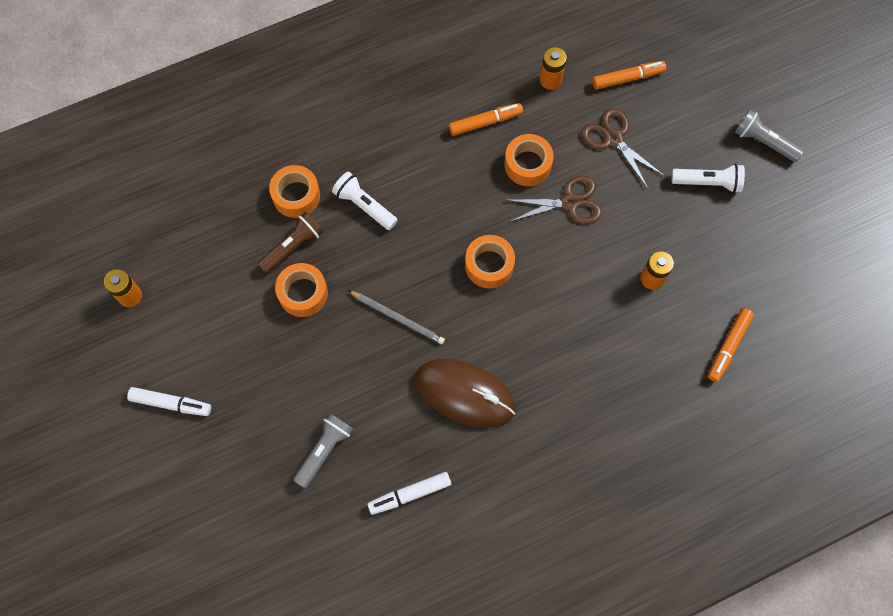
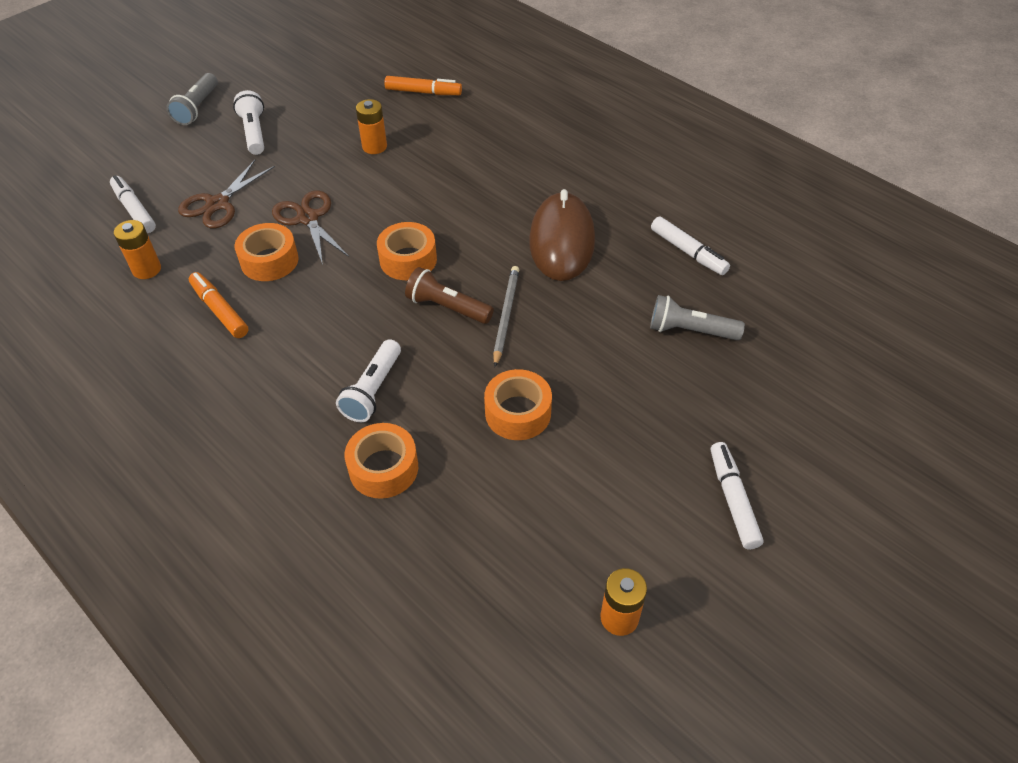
camera: 110 degrees left, 20 degrees down
(293, 247) = (459, 445): brown flashlight -> brown flashlight (447, 307)
(627, 78) = (134, 210): orange marker -> white marker

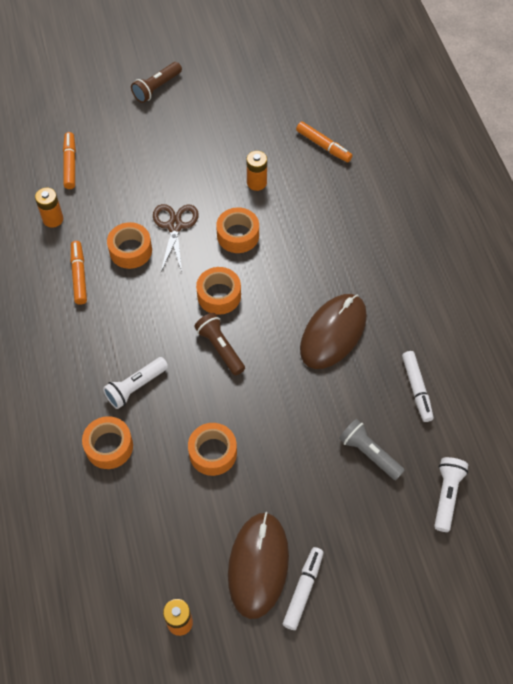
camera: 30 degrees right, 10 degrees up
(134, 210) = (70, 164): white marker -> orange marker
(197, 108) = (157, 88): grey flashlight -> brown flashlight
(217, 204) = (124, 184): brown scissors -> none
(254, 132) = (182, 130): white flashlight -> white flashlight (446, 495)
(388, 198) = (238, 235): none -> orange tape
(506, 315) = (253, 375): grey pencil -> none
(662, 502) = (258, 565): none -> brown mouse

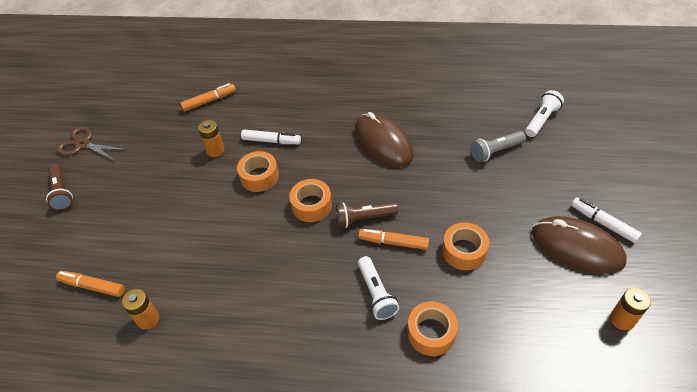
camera: 65 degrees left, 10 degrees down
(79, 276) = (229, 311): orange marker -> orange marker (393, 242)
(130, 250) = (227, 260): orange tape -> none
(175, 226) = (222, 218): brown scissors -> brown scissors (83, 144)
(416, 388) = (450, 111): white marker -> white marker (271, 141)
(446, 495) = (541, 120): white flashlight -> white flashlight turned 90 degrees clockwise

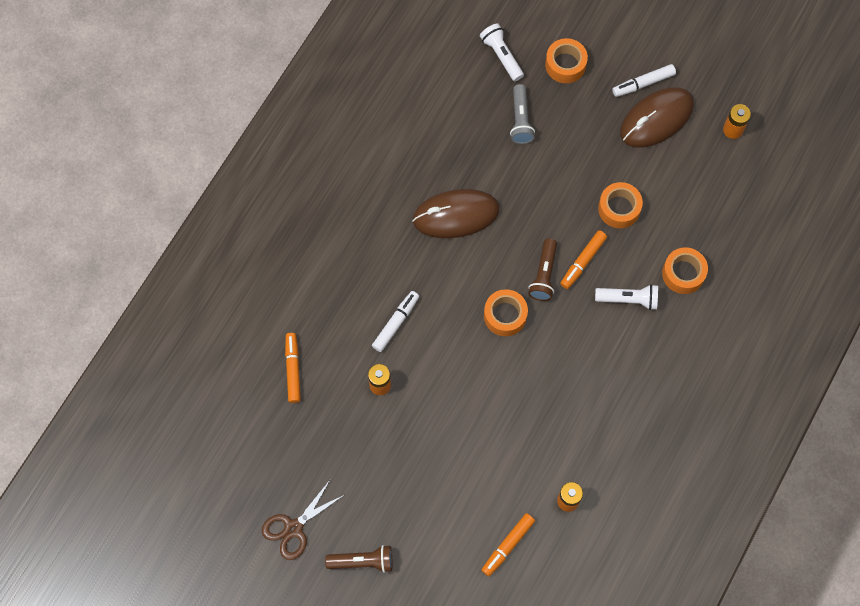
camera: 70 degrees left, 20 degrees up
(259, 176) = (442, 352): orange tape -> orange tape (565, 65)

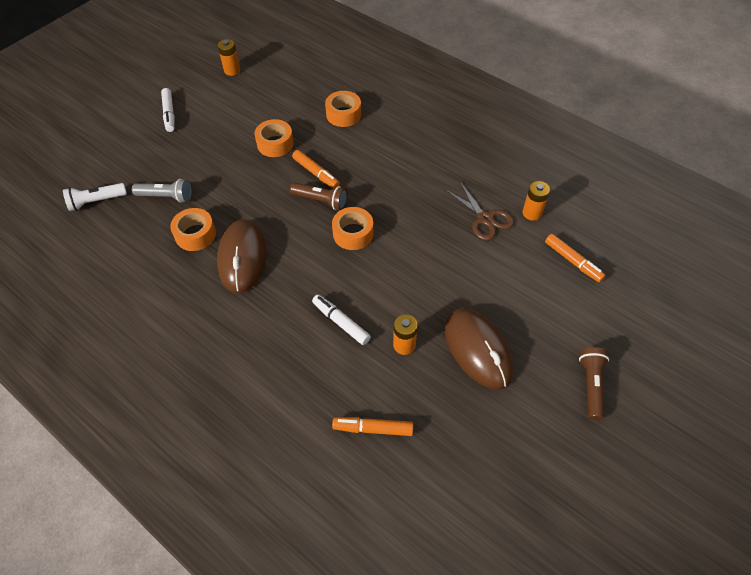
camera: 80 degrees left, 15 degrees down
(293, 528) = (555, 450): brown scissors -> brown scissors (485, 218)
(565, 65) = (128, 159): orange tape -> orange tape (195, 234)
(628, 299) = (357, 149): white flashlight -> none
(656, 119) = (204, 110): brown mouse -> brown mouse (478, 349)

